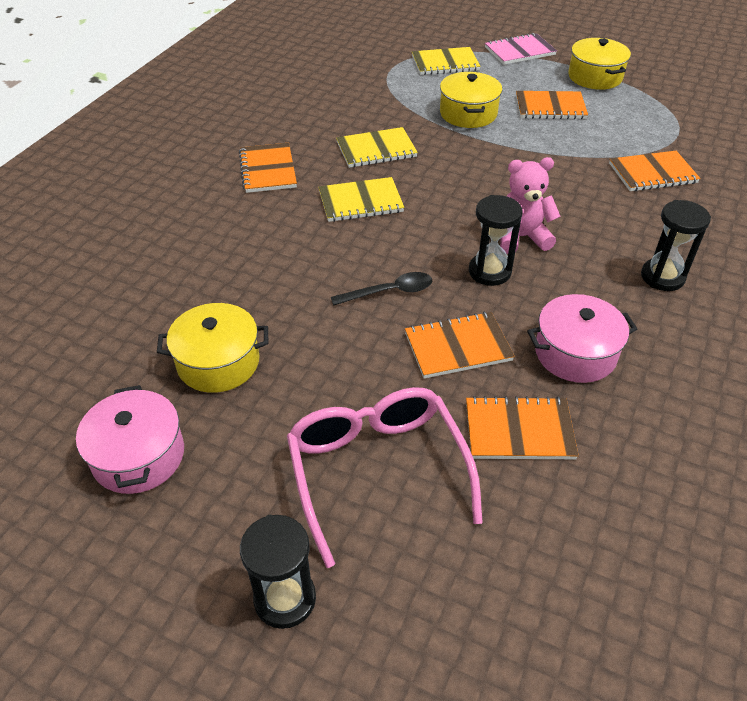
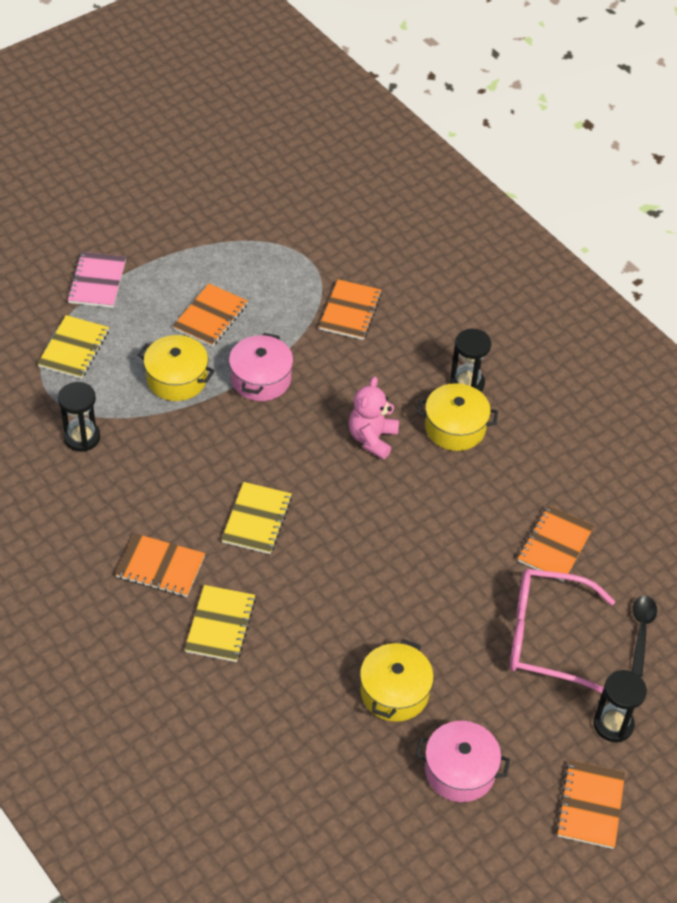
camera: 65 degrees left, 5 degrees up
(376, 150) = (186, 473): yellow notebook -> yellow notebook (220, 625)
(389, 292) = (382, 552): black spoon -> black spoon (641, 631)
(458, 347) = (464, 539): orange notebook -> orange notebook (590, 806)
(489, 272) = (398, 479): black hourglass -> black hourglass (82, 437)
(575, 353) = (508, 477): pink pot -> pink pot (261, 379)
(595, 77) = (186, 257): yellow pot -> yellow pot (455, 427)

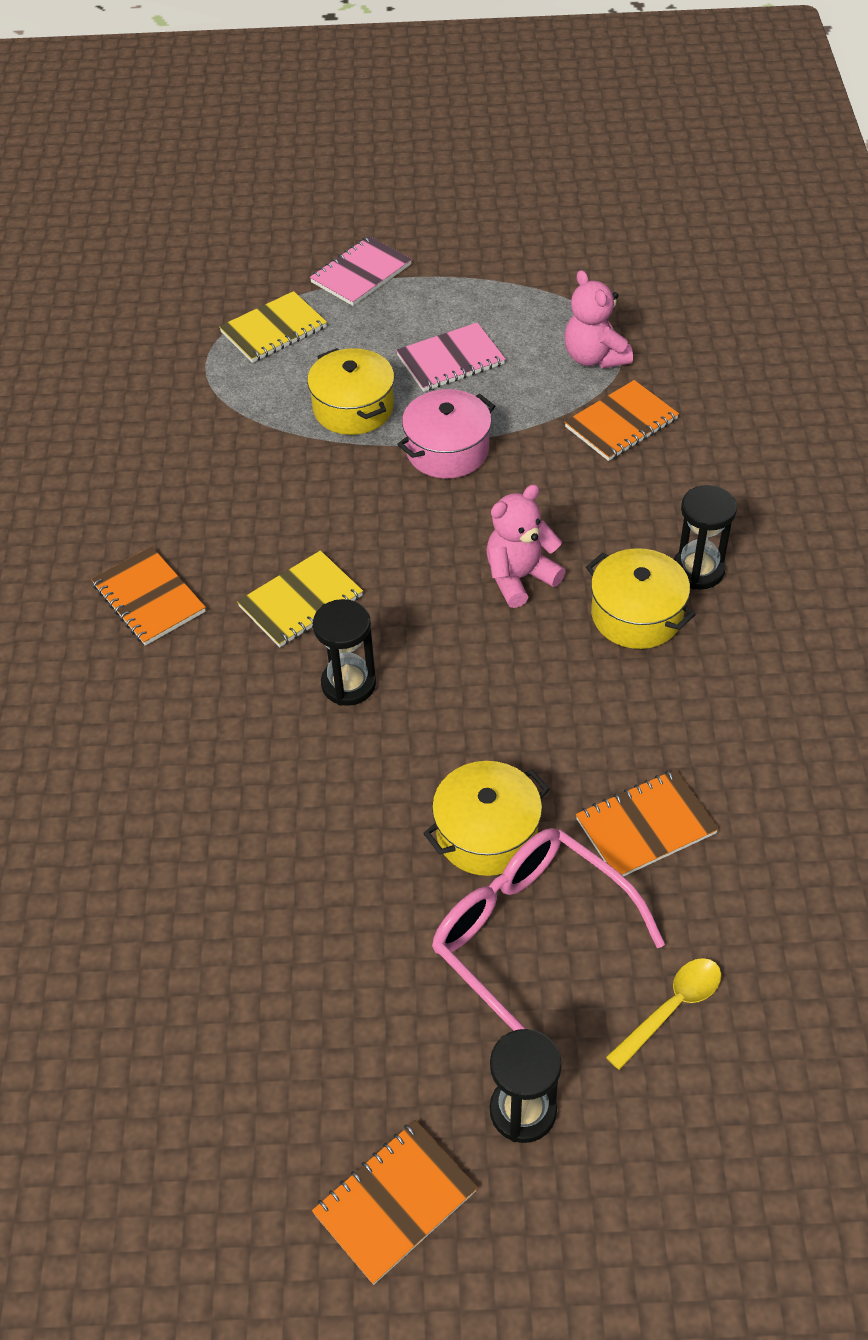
camera: 40 degrees right, 0 degrees up
(82, 437) = (197, 422): black hourglass -> black hourglass (348, 684)
(210, 317) = (450, 360): orange notebook -> pink notebook
(220, 625) = (152, 697): yellow notebook -> none
(298, 274) = (594, 357): none -> pink teddy bear
(394, 692) = (276, 892): yellow pot -> yellow pot (487, 833)
(460, 771) = (267, 1041): pink pot -> none
(641, 631) = (671, 1008): black spoon -> yellow spoon

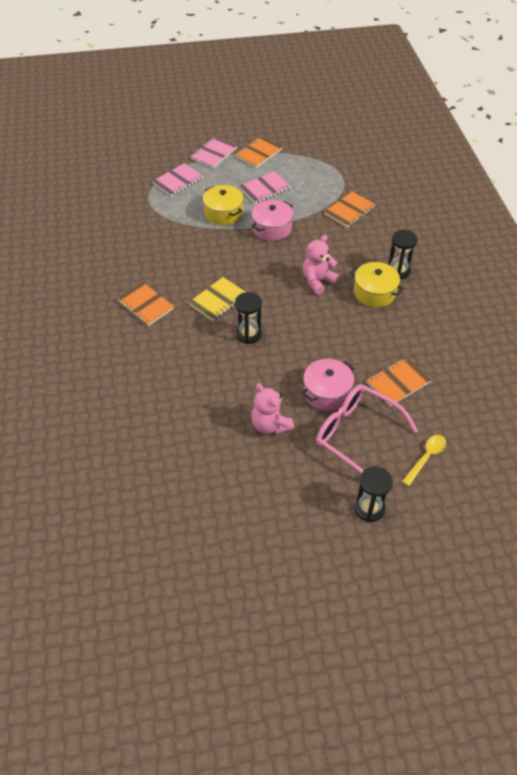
camera: 10 degrees left, 0 degrees up
(273, 330) = (178, 181): yellow notebook -> pink notebook
(395, 1202) = (320, 554): orange notebook -> orange notebook (259, 153)
(487, 833) = (327, 392): yellow pot -> pink pot
(594, 357) = (331, 183): pink teddy bear -> pink teddy bear (270, 425)

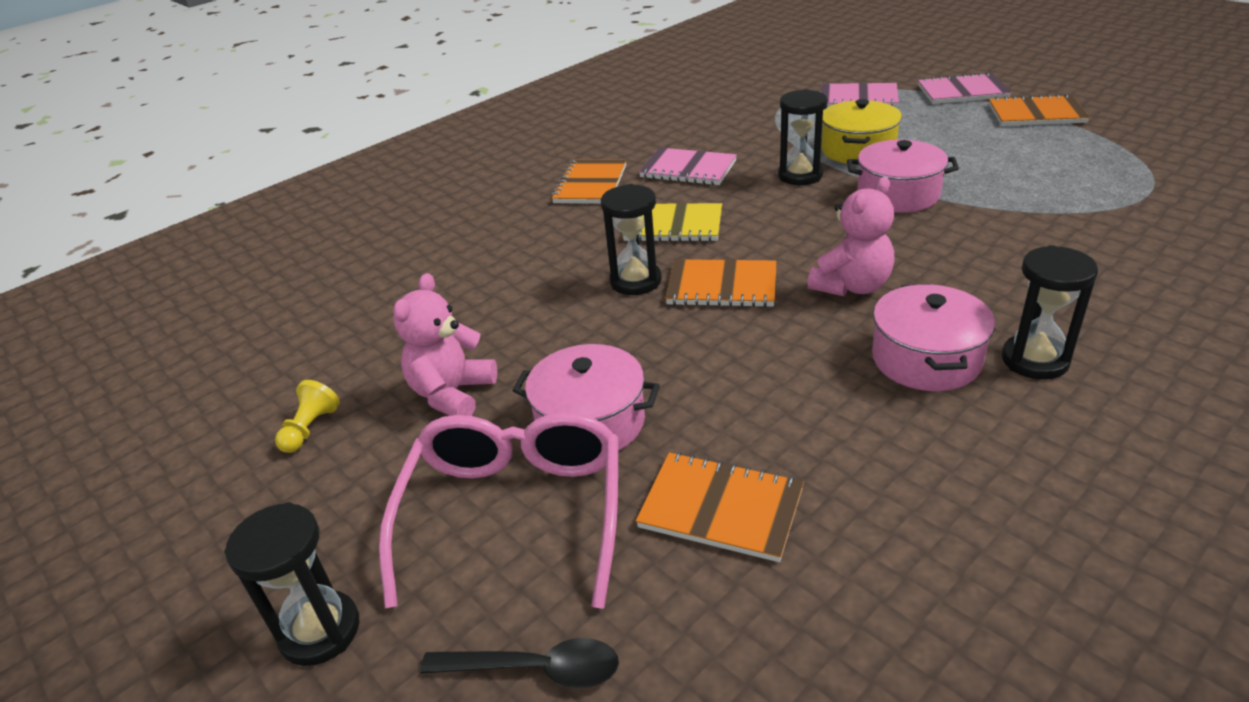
camera: 60 degrees right, 15 degrees down
(223, 241) = (800, 175): none -> black hourglass
(249, 479) = (310, 429): none -> yellow pawn
(265, 189) = (971, 151): pink notebook -> pink notebook (688, 169)
(317, 281) = (852, 286): pink teddy bear -> pink teddy bear turned 120 degrees clockwise
(349, 211) = (1083, 236): orange notebook -> orange notebook (722, 286)
(374, 292) = (926, 359): yellow pot -> pink pot
(426, 458) = (535, 669): yellow spoon -> black spoon

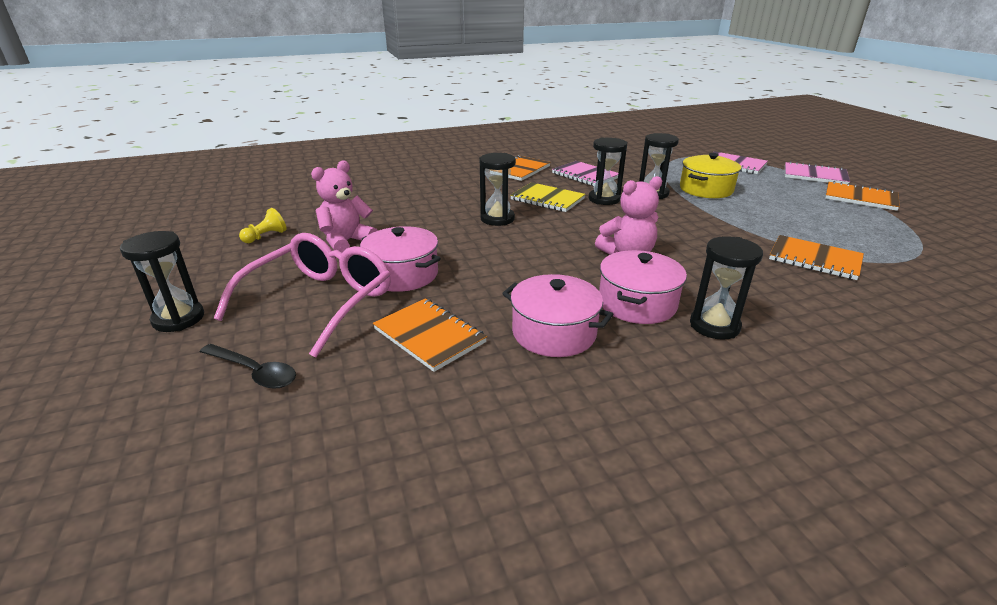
camera: 20 degrees right, 5 degrees down
(722, 286) = (545, 234): orange notebook -> orange notebook (814, 259)
(747, 203) = (604, 199): none -> black hourglass
(898, 194) = (709, 217): pink pot -> pink pot (554, 332)

